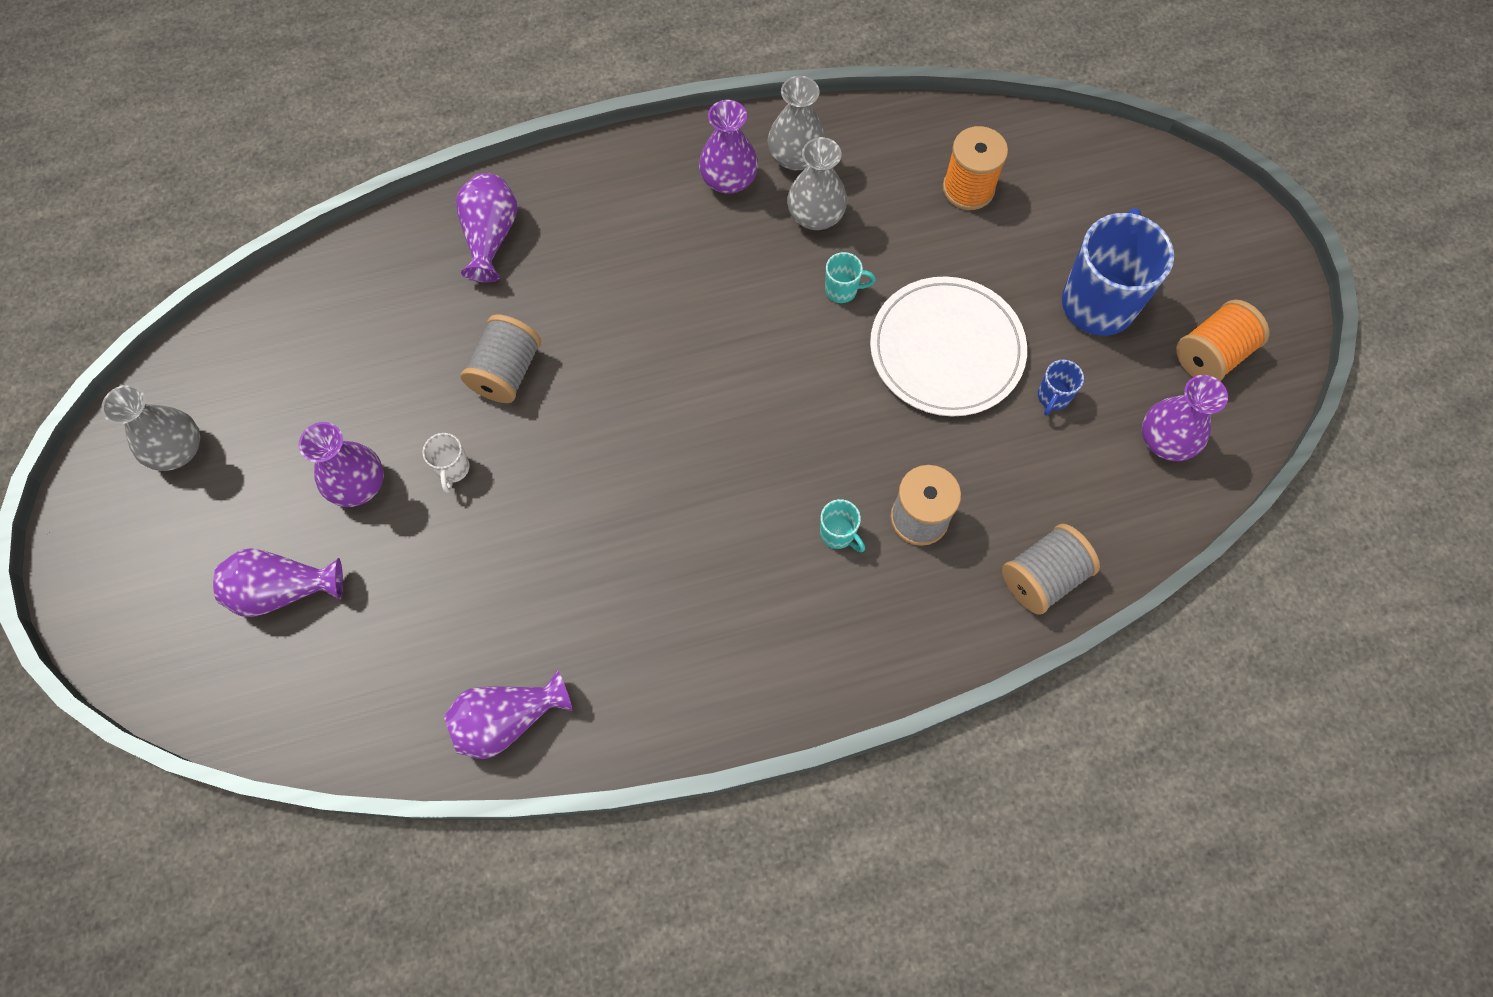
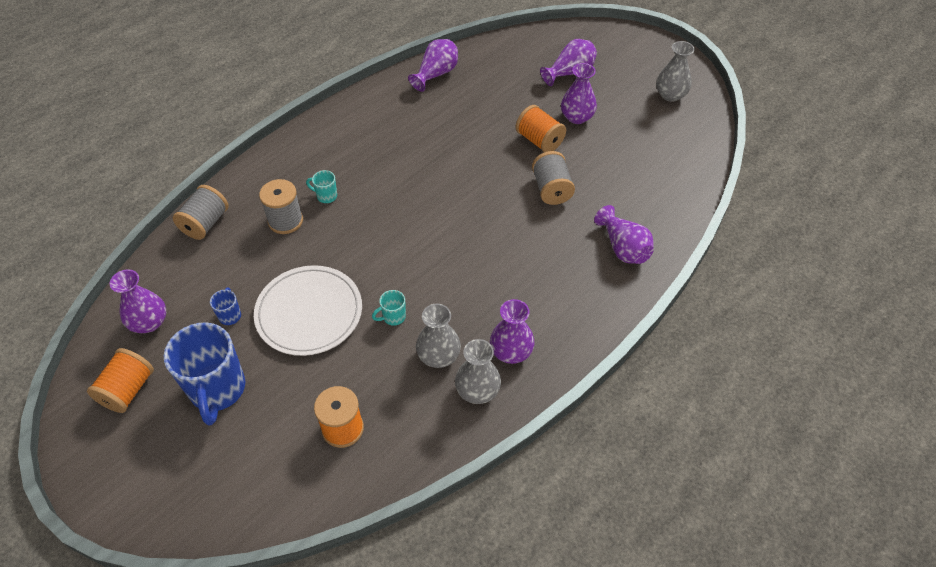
camera: 150 degrees right, 15 degrees down
(452, 469) = (539, 140): white mug -> orange spool

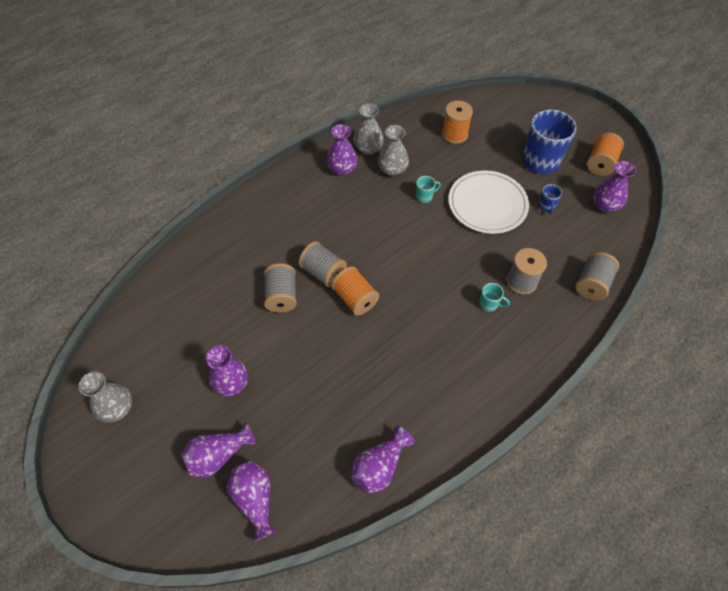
camera: 175 degrees left, 5 degrees up
(511, 215) = (323, 272): none -> grey spool
(539, 140) = (279, 354): orange spool -> orange spool (355, 299)
(623, 248) = (237, 236): purple vase -> purple vase (255, 500)

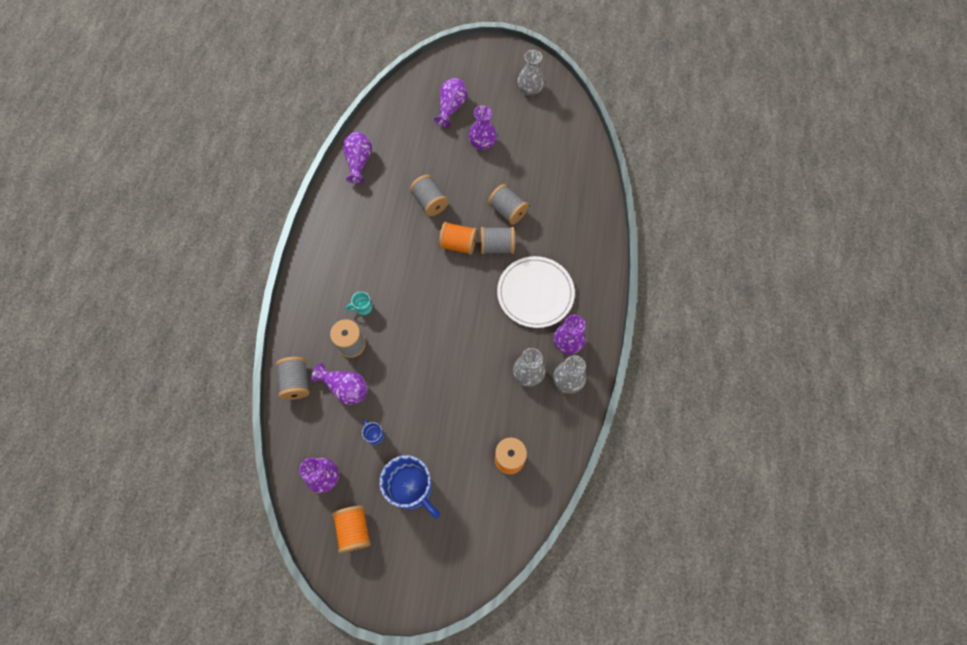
camera: 140 degrees right, 10 degrees up
(255, 500) = (412, 104): purple vase -> purple vase (345, 388)
(344, 359) = (430, 202): none -> grey spool
(424, 197) = (480, 367): turquoise mug -> none
(487, 204) = (424, 399): white plate -> white plate (535, 293)

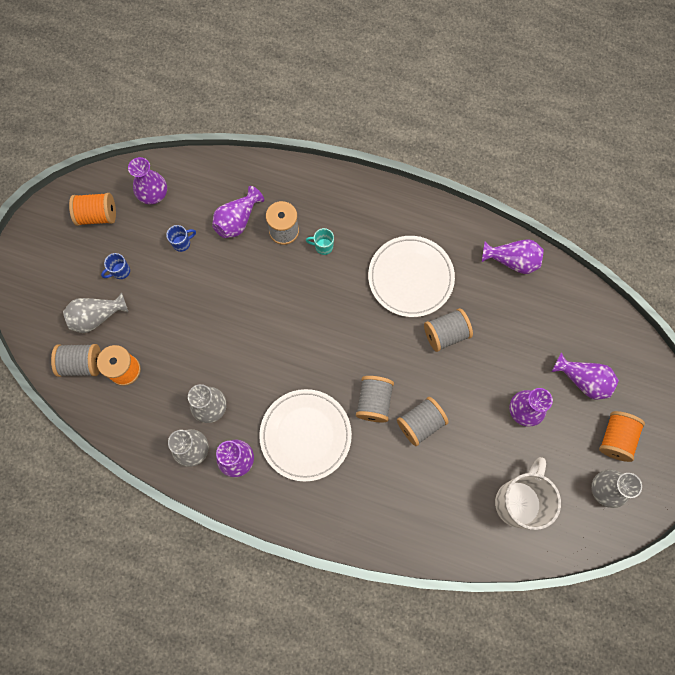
camera: 100 degrees right, 5 degrees up
(296, 382) = (254, 176): grey spool -> grey spool (82, 364)
(363, 308) = (323, 246): turquoise mug -> turquoise mug turned 75 degrees counterclockwise
(383, 234) = (410, 277): none -> white plate
(412, 489) = (120, 271): blue mug -> blue mug, size x0.43
(458, 244) = (384, 358): orange spool -> orange spool (615, 438)
(462, 500) = (97, 317): none -> grey vase
(551, 140) = (518, 501): none -> white mug

